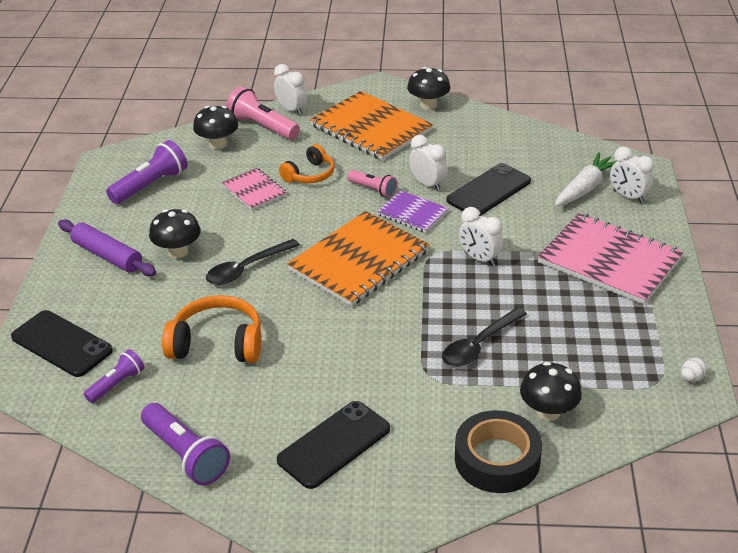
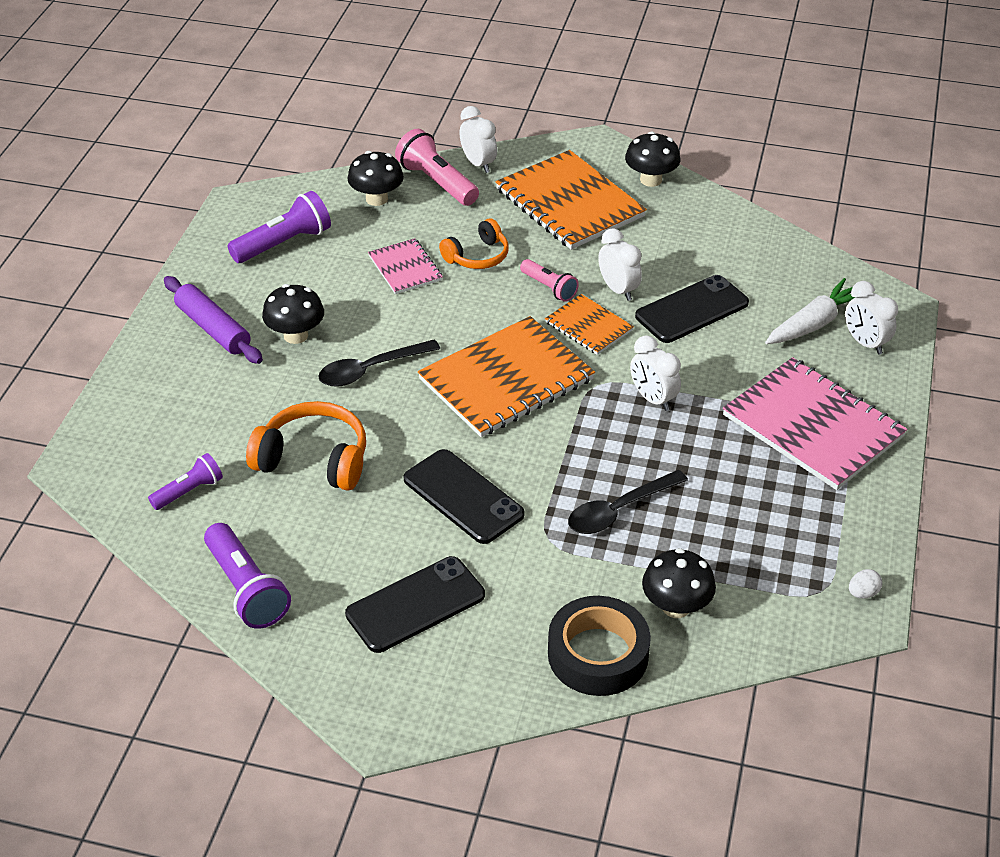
camera: 10 degrees right, 5 degrees up
(61, 344) = (138, 432): black phone -> black phone (463, 497)
(412, 213) = (588, 326): purple notebook -> orange notebook

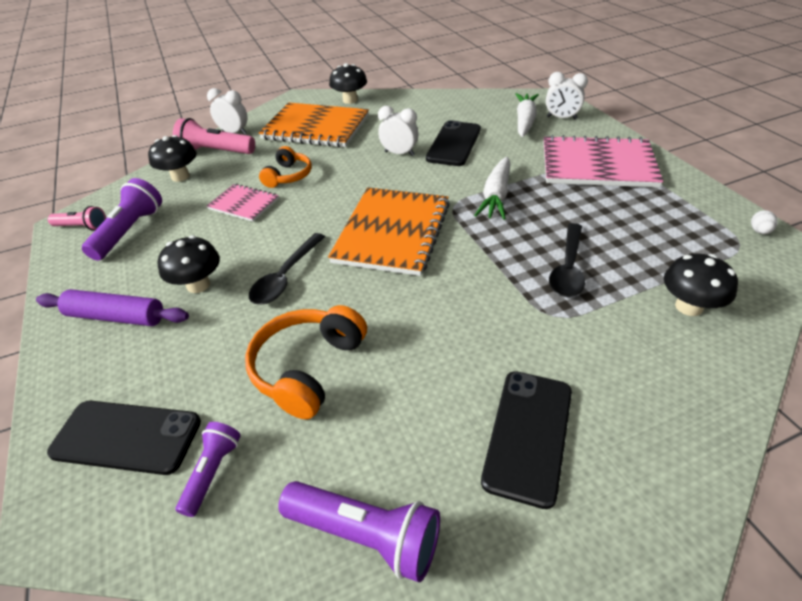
camera: 35 degrees left, 0 degrees up
(314, 460) = (308, 368): orange headphones -> orange headphones turned 45 degrees counterclockwise
(463, 497) = (457, 323): black phone -> black phone (126, 437)
(549, 288) = (356, 171): pink flashlight -> pink flashlight (82, 227)
(588, 326) = (406, 179): orange notebook -> none
(598, 654) = (698, 376): black tape -> none
(653, 399) = (496, 196): white clock -> white carrot

